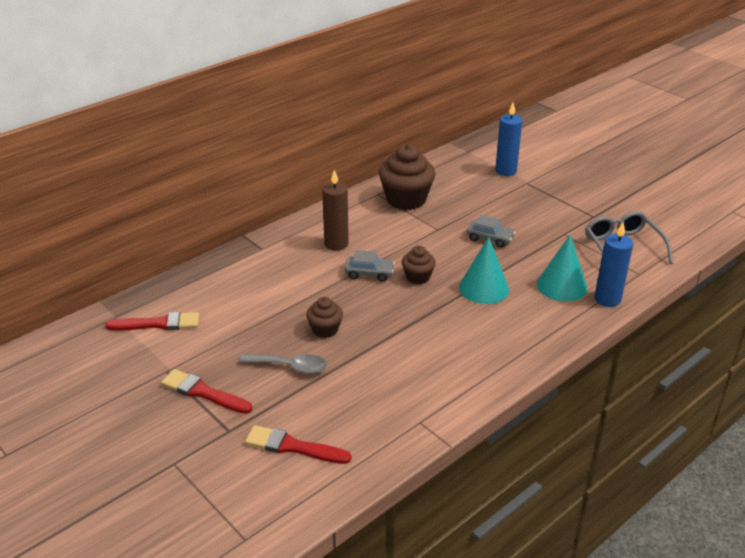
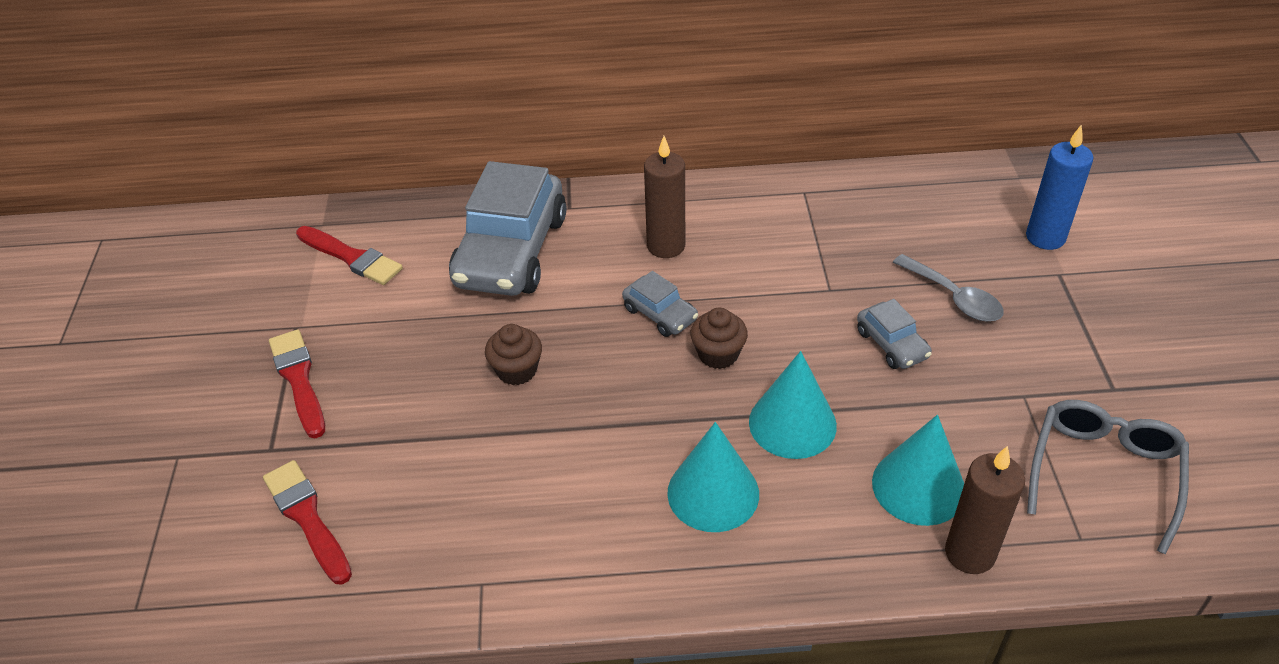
camera: 40 degrees right, 10 degrees up
(254, 281) = (511, 251): none -> grey car
(290, 366) = (421, 400): grey spoon -> grey spoon (953, 297)
(406, 199) = (835, 219): brown cupcake -> none
(481, 331) = (713, 493): none -> turquoise cone
(607, 299) = (970, 553): blue candle -> brown candle

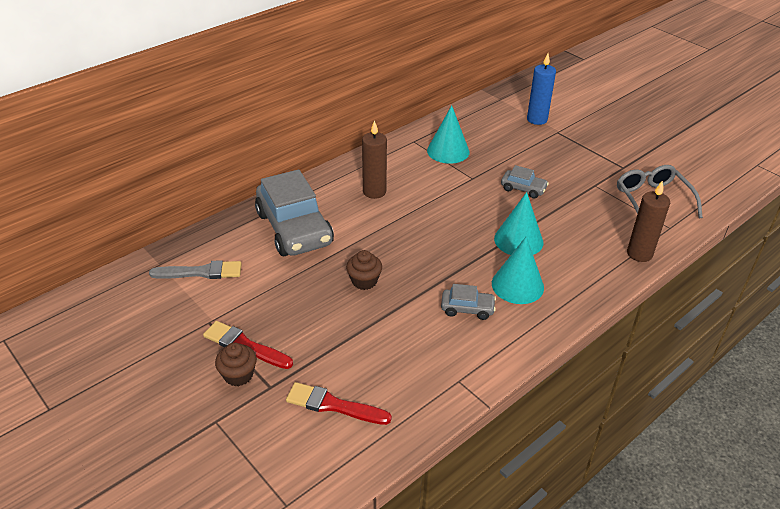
camera: 40 degrees left, 5 degrees down
(352, 257) = (201, 272): red brush -> grey brush
(660, 314) = (406, 223): grey car -> grey car (467, 309)
(718, 354) = (454, 227): brown cupcake -> brown cupcake (238, 375)
(918, 486) = (594, 239): turquoise cone -> turquoise cone (448, 151)
(953, 297) = (527, 159): grey spoon -> none

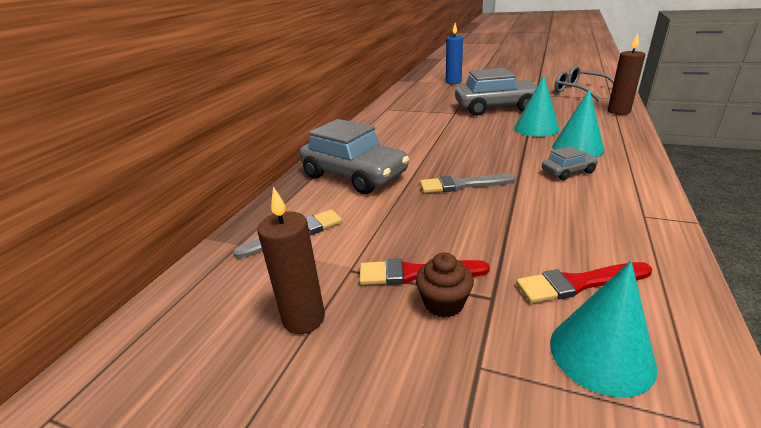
camera: 25 degrees left, 10 degrees down
(364, 281) = (462, 185): brown cupcake -> grey brush
(374, 192) = (393, 137): brown candle -> brown candle (304, 319)
(448, 151) = (418, 107): turquoise cone -> turquoise cone (601, 354)
(523, 189) = (496, 107): grey car -> grey car, size x2.19

